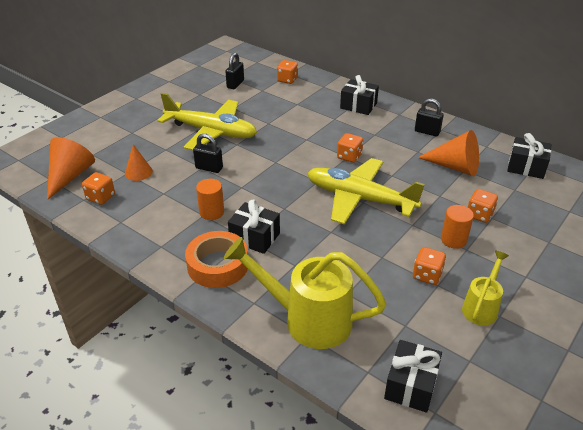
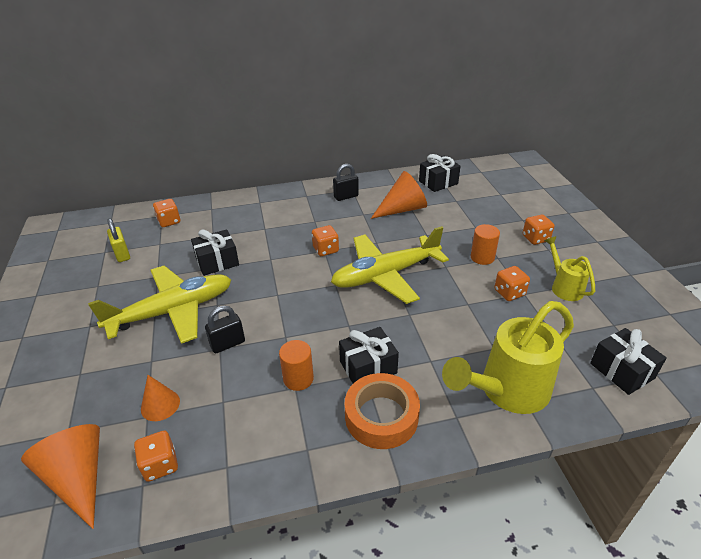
camera: 50 degrees left, 0 degrees up
(235, 84) = (122, 254): black padlock -> yellow padlock
(358, 105) = (266, 207): black gift -> black gift (217, 262)
(479, 215) = (467, 230): orange dice -> orange dice (535, 238)

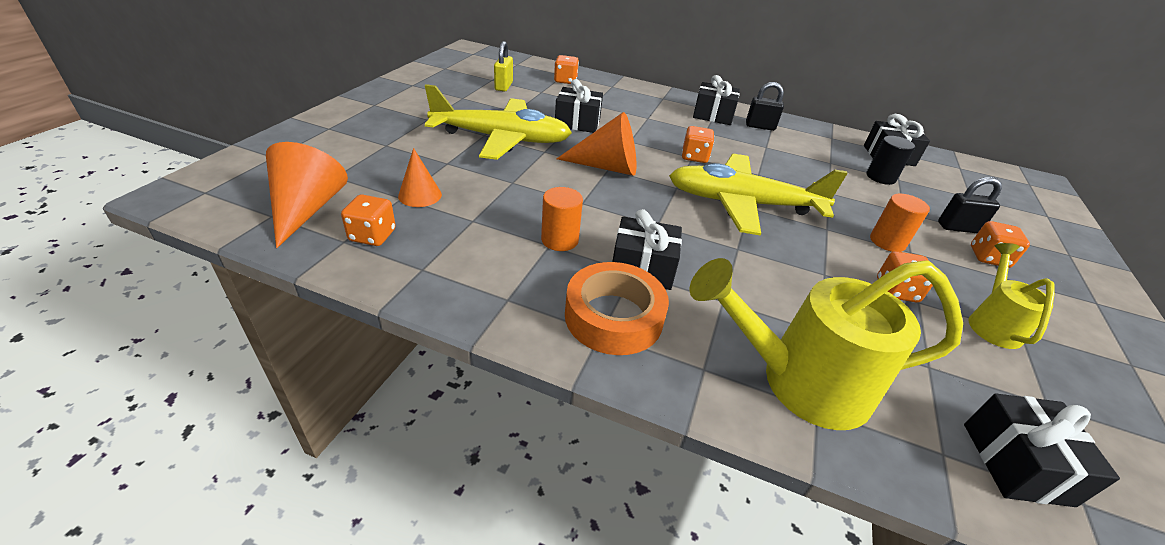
camera: 30 degrees right, 0 degrees up
(228, 344) = (523, 182): black padlock -> black padlock (958, 228)
(307, 202) = (713, 115): none -> black gift
(402, 209) = (818, 160): orange cone -> orange cone (607, 167)
(446, 204) = (880, 177): none -> black cylinder

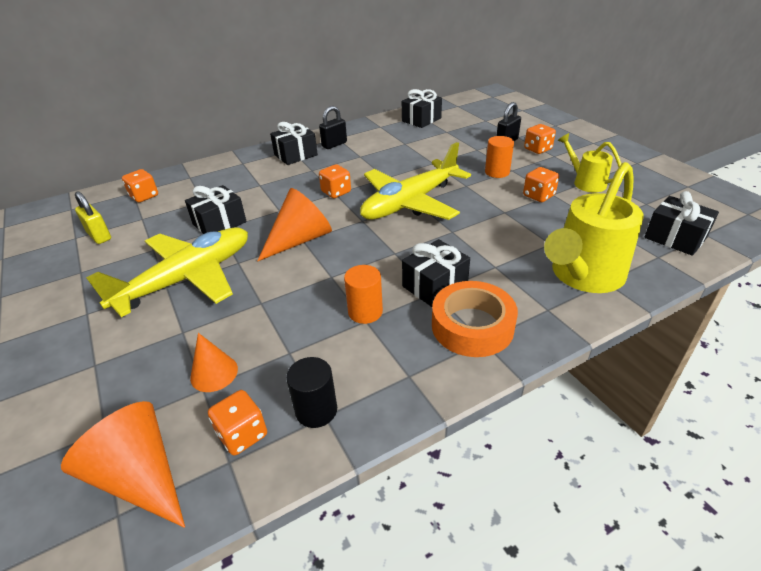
camera: 45 degrees left, 0 degrees up
(880, 177) = (438, 136): black cylinder -> black cylinder (316, 410)

